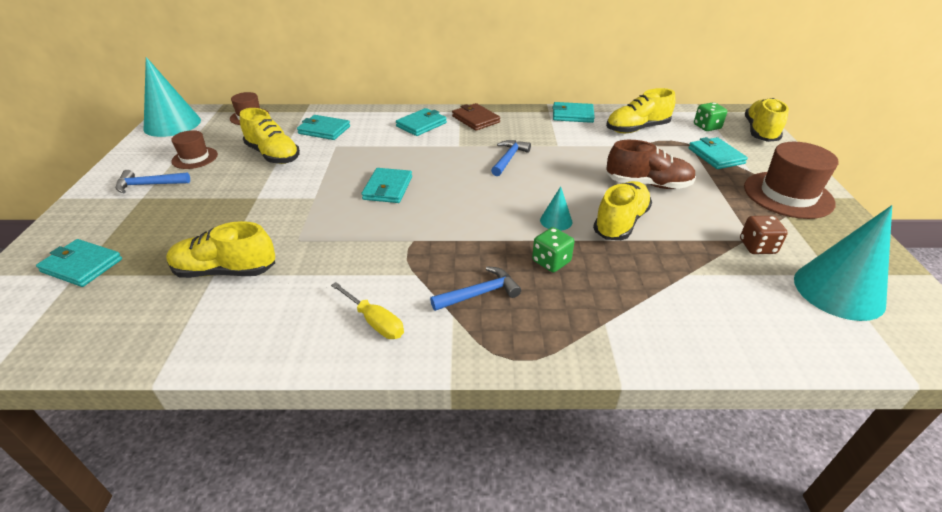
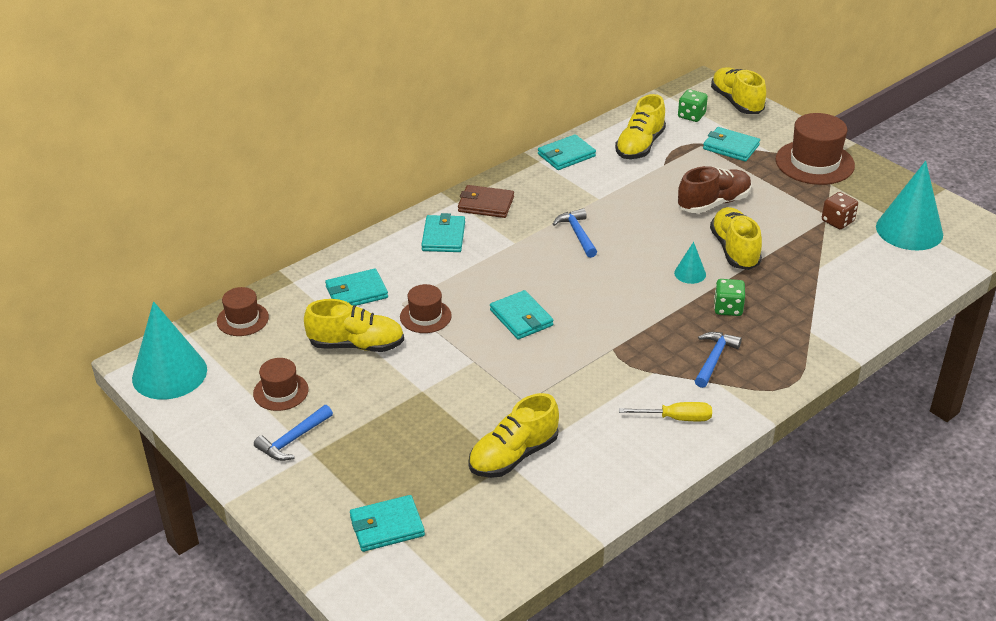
camera: 40 degrees left, 0 degrees up
(335, 159) = (425, 316): none -> brown hat

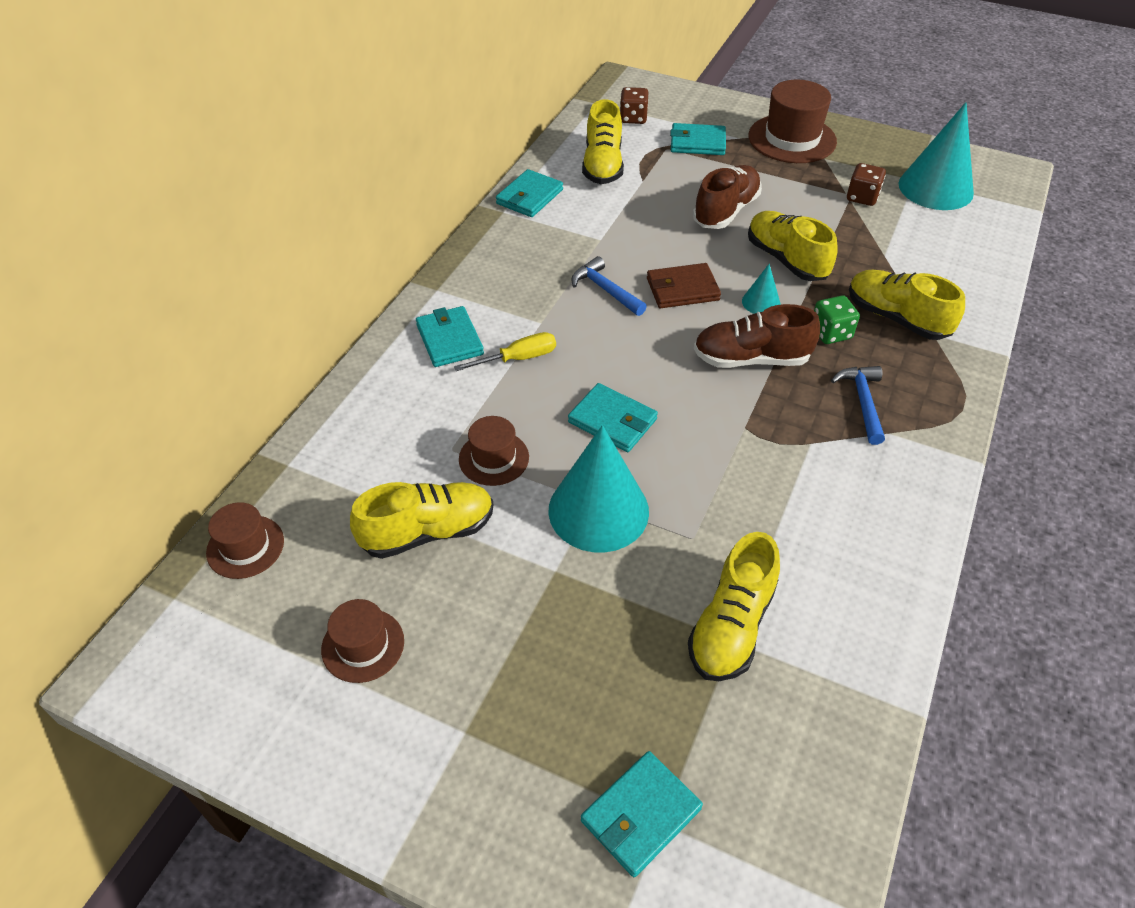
camera: 25 degrees left, 10 degrees up
(169, 374) = (178, 677): turquoise cone -> turquoise cone (598, 510)
(293, 440) = (424, 720): blue hammer -> none
(356, 292) = (383, 452): turquoise wallet -> none
(486, 204) = (475, 282): brown wallet -> brown wallet (682, 289)
(652, 308) = (751, 359): none -> brown shoe
(676, 418) = (879, 496): yellow screwdriver -> yellow screwdriver (518, 358)
(691, 116) = (633, 118): green dice -> brown dice
(736, 102) = (668, 93): yellow shoe -> yellow shoe (896, 318)

